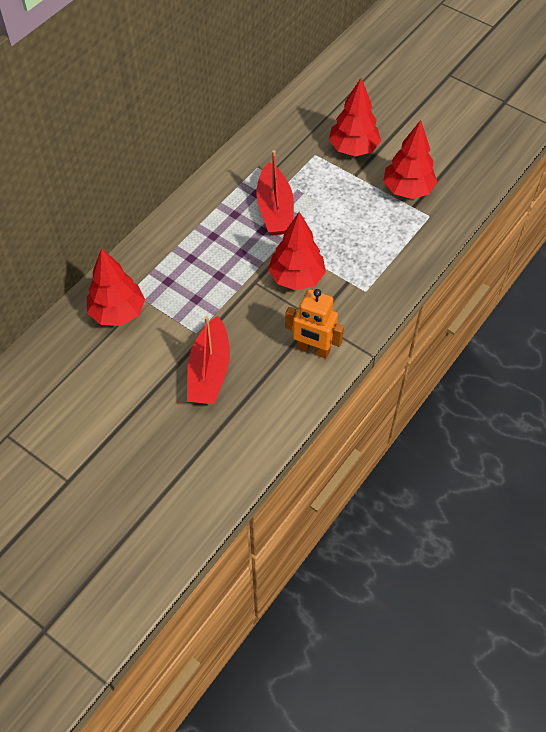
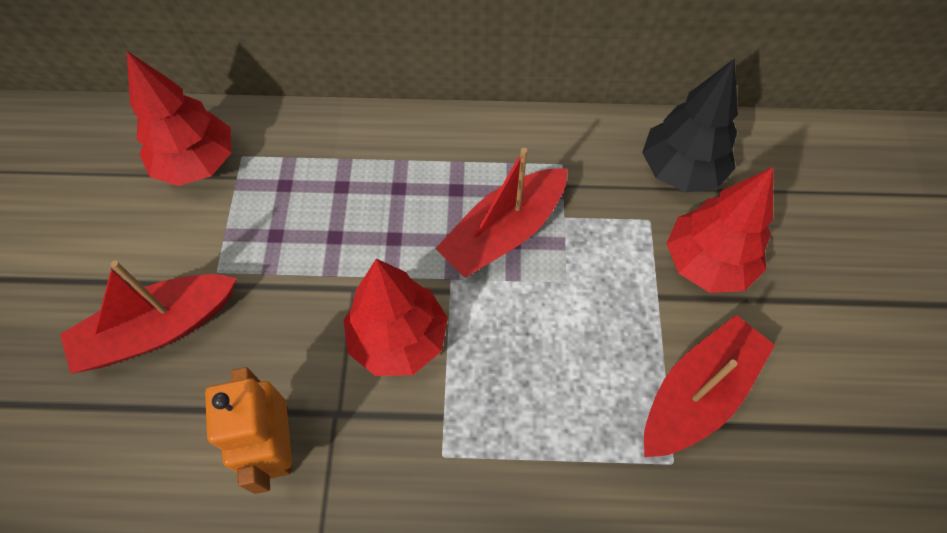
camera: 55 degrees right, 5 degrees up
(300, 128) = (680, 170): none -> black tree
(407, 190) = (697, 393): red tree -> red boat

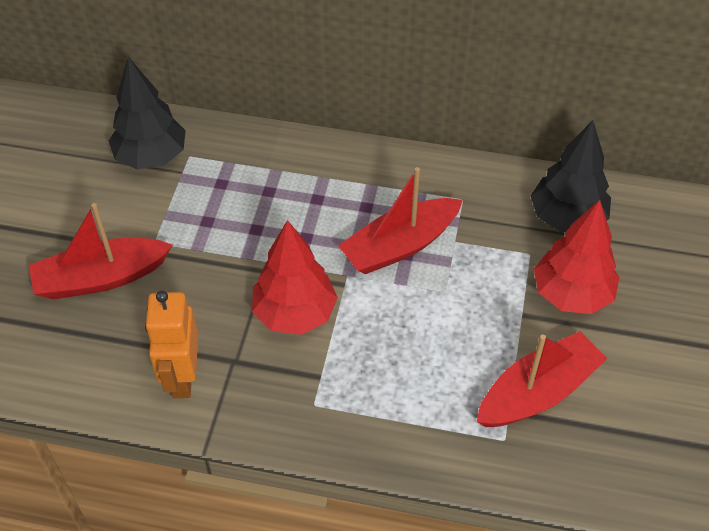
camera: 10 degrees right, 10 degrees down
(197, 164) = (151, 157): red tree -> black tree

